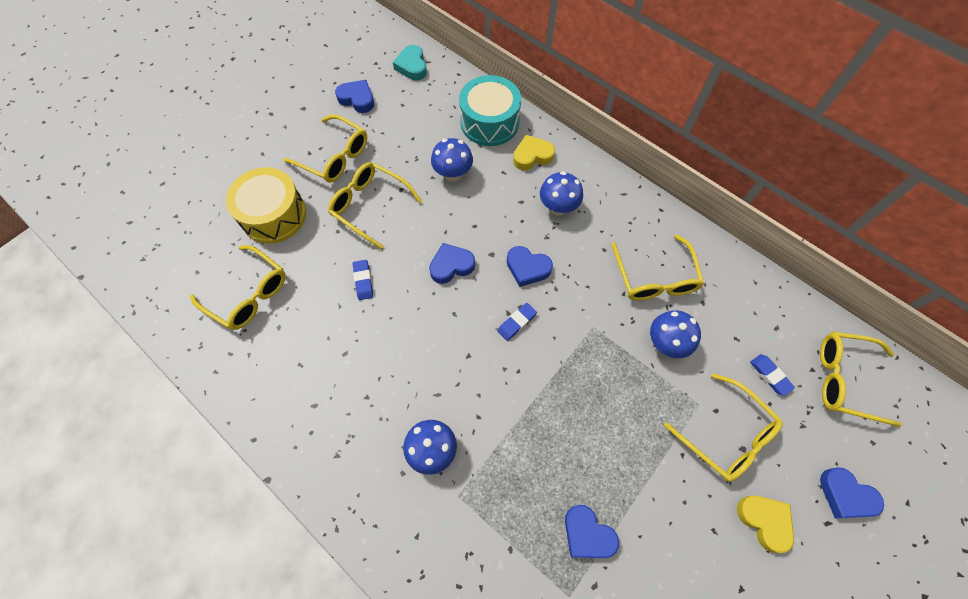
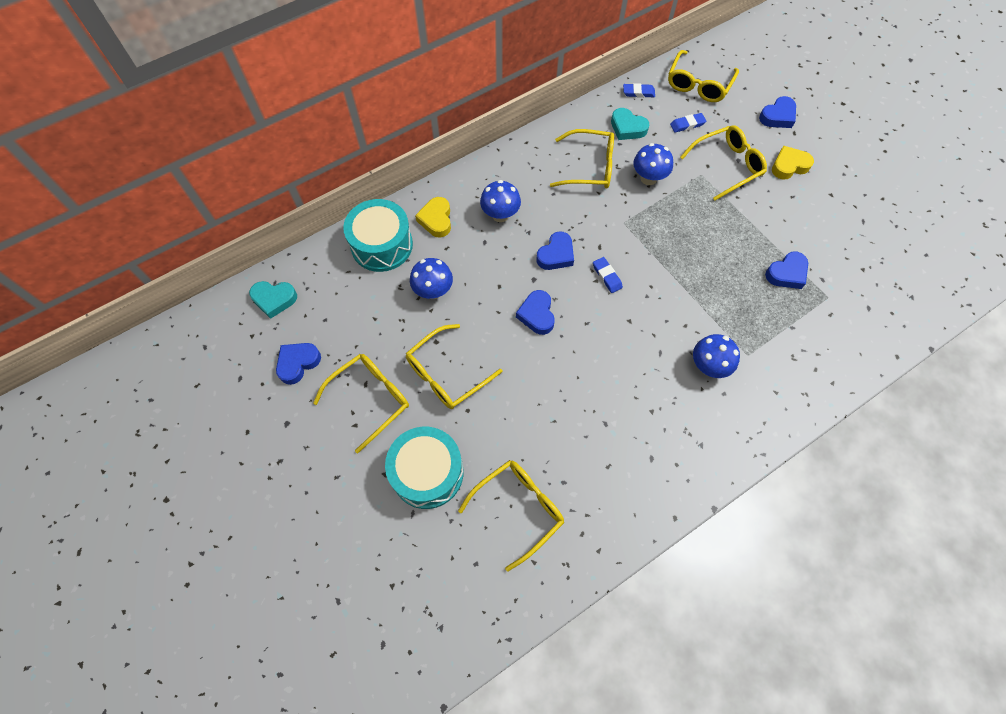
camera: 75 degrees left, 0 degrees up
(274, 215) = (427, 472): yellow drum -> turquoise drum
(363, 281) = (532, 394): blue eraser -> blue eraser (638, 92)
(730, 307) = (627, 128): none -> turquoise heart

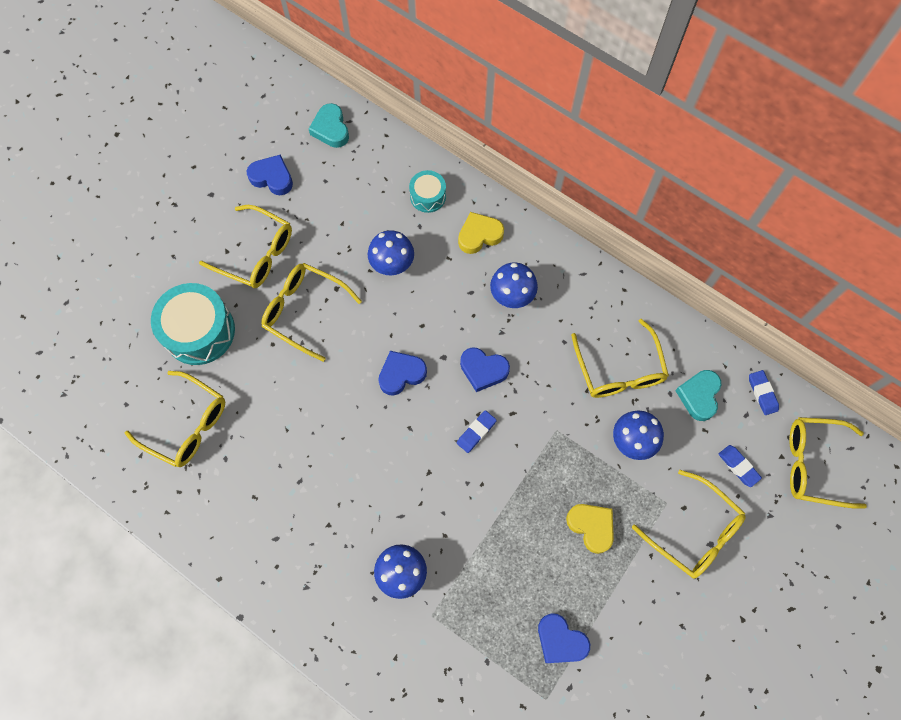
camera: 70 degrees right, 5 degrees up
(382, 245) = (428, 196): turquoise drum -> turquoise drum, size x0.54
(777, 116) = (809, 581): blue heart -> none
(789, 166) = (730, 612): yellow heart -> yellow heart (591, 527)

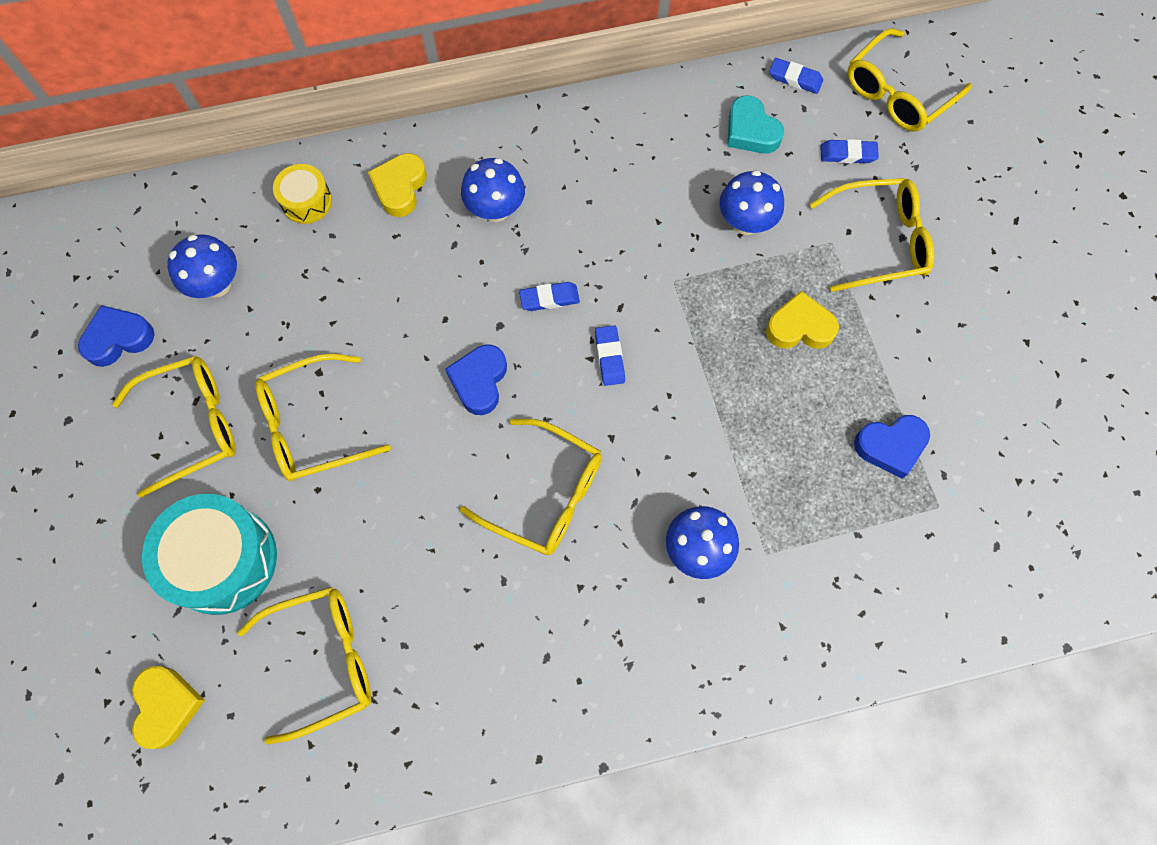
camera: 50 degrees left, 0 degrees up
(108, 370) = (167, 706): none -> yellow heart
(331, 129) = (126, 234): turquoise heart -> none
(392, 264) = (348, 295): blue mushroom -> blue mushroom (217, 284)
(428, 196) = (306, 201): turquoise drum -> yellow drum
(483, 370) = (549, 298): blue heart -> blue eraser
(619, 370) = (663, 177): yellow glasses -> yellow glasses (546, 495)

